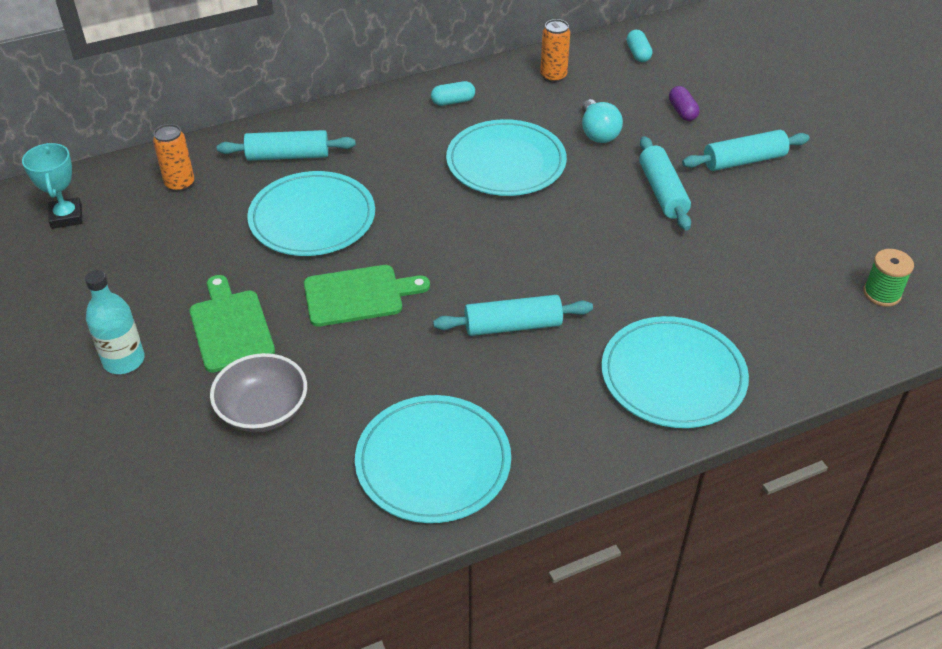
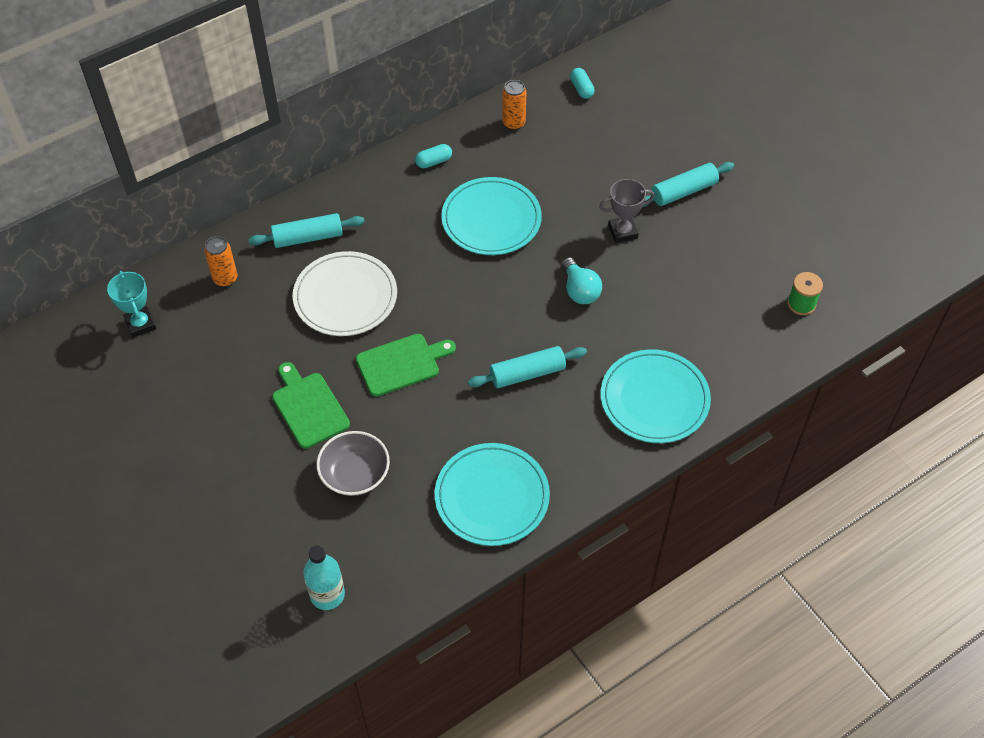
camera: 10 degrees left, 10 degrees up
(124, 360) = (234, 449): turquoise bottle -> turquoise bottle (327, 595)
(312, 218) = (345, 297): turquoise plate -> white plate
(598, 133) = (561, 179): turquoise light bulb -> turquoise light bulb (579, 290)
(662, 192) = (622, 232): turquoise rolling pin -> grey trophy
(682, 111) = (627, 147): purple capsule -> none

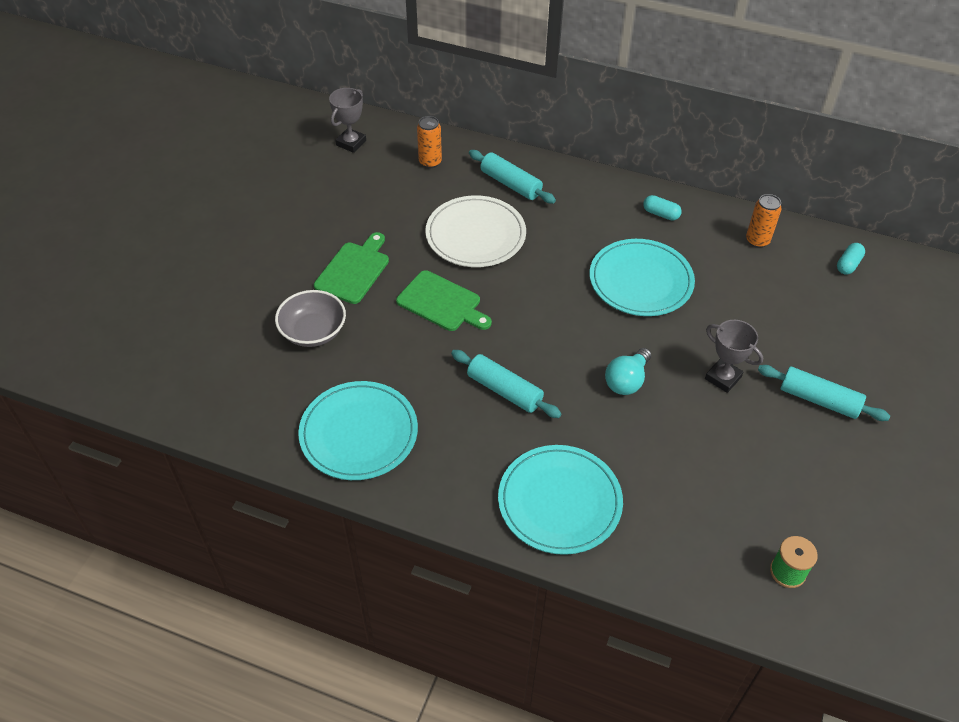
camera: 55 degrees right, 5 degrees down
(140, 324) = (351, 143): turquoise trophy -> grey trophy
(327, 595) = (190, 375): turquoise bottle -> none

